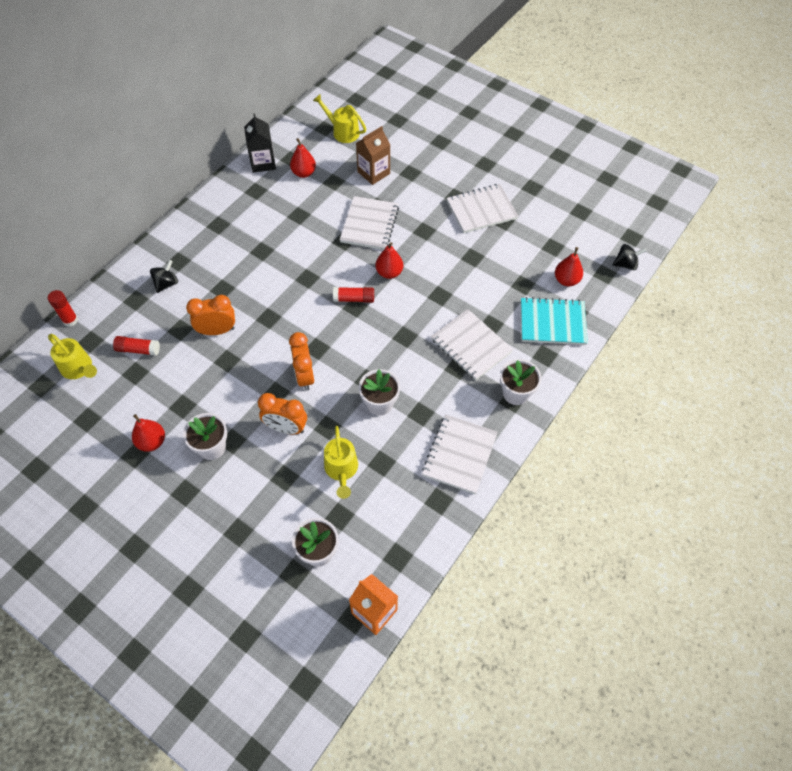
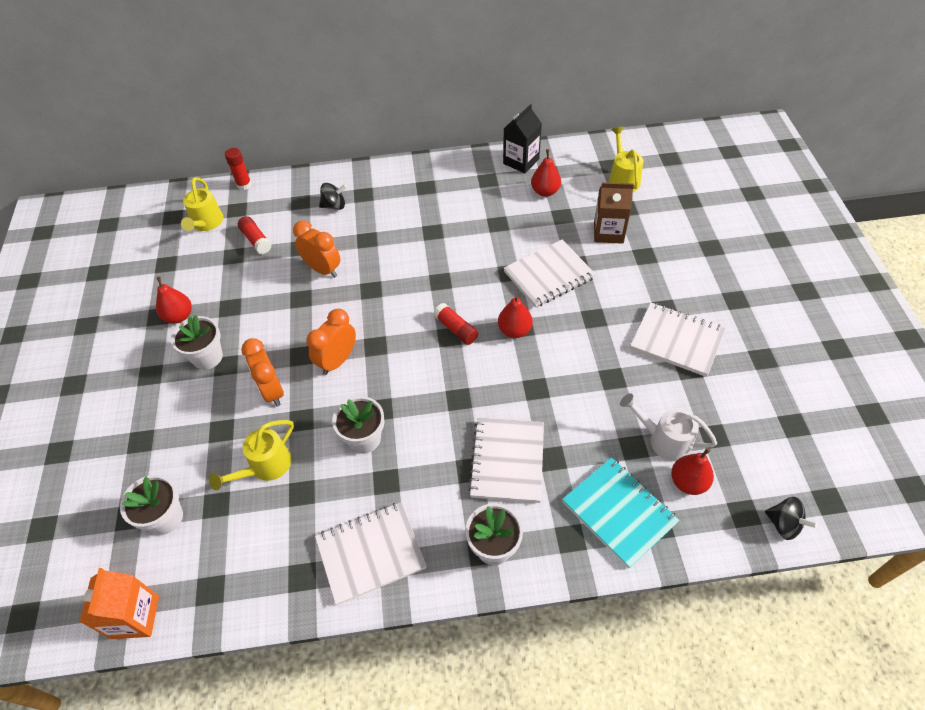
camera: 50 degrees right, 5 degrees down
(532, 268) = (663, 439): none -> white watering can

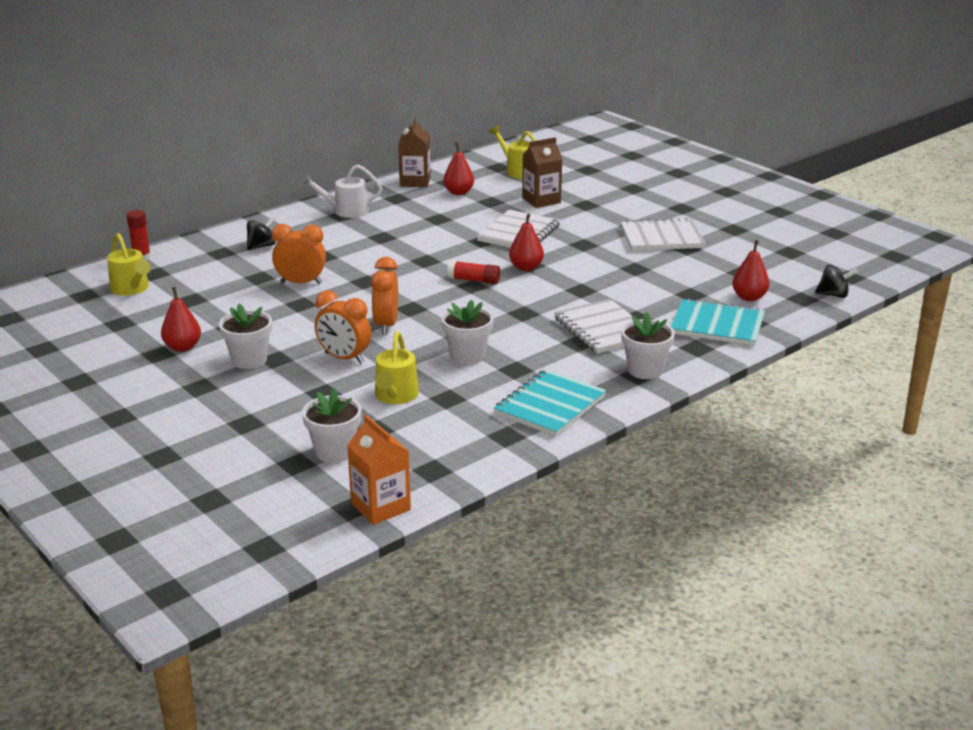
camera: 35 degrees left, 25 degrees down
(256, 240) = (204, 285): red glue stick -> none
(370, 553) = (550, 405): white notebook -> turquoise notebook
(521, 161) = (415, 181): black carton -> brown carton
(663, 439) = (708, 284): white watering can -> white watering can (345, 211)

